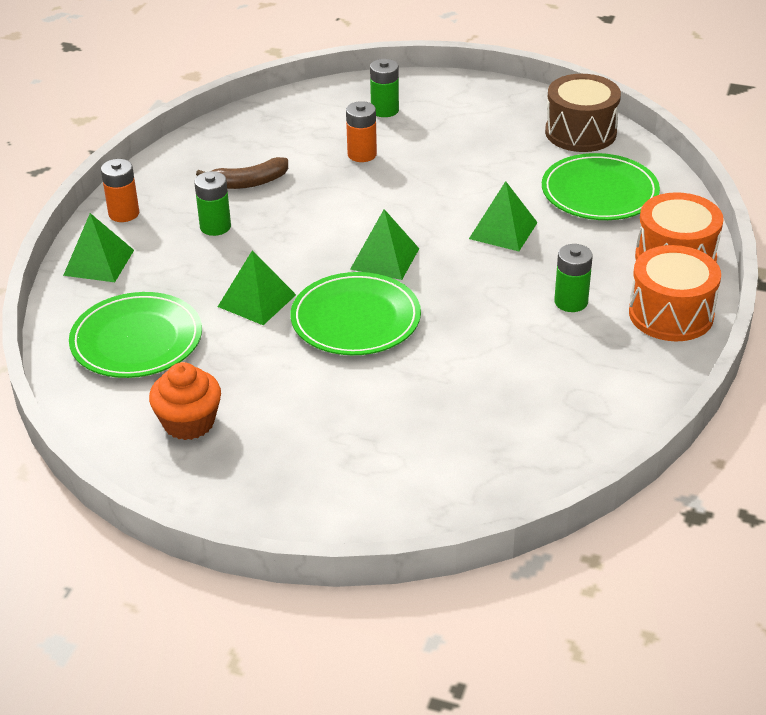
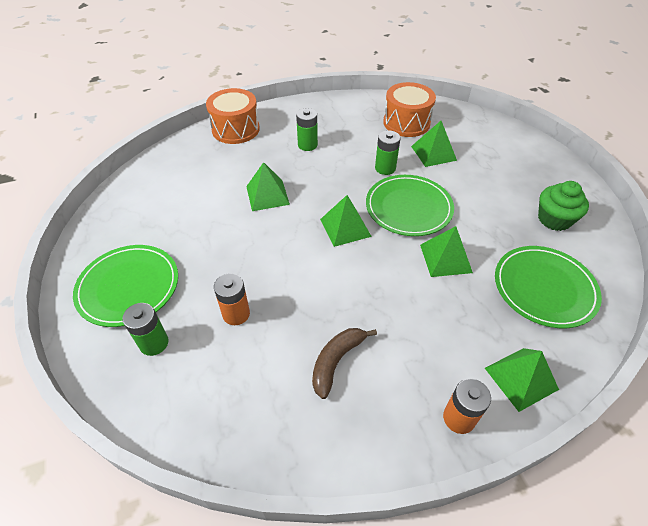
camera: 130 degrees left, 10 degrees up
(189, 422) = (554, 219): orange cupcake -> green cupcake
(215, 227) = (407, 338): green battery -> green battery (385, 168)
(248, 182) = (336, 361): brown banana -> brown banana turned 90 degrees counterclockwise
(424, 404) = (433, 153): none -> green pyramid
(580, 132) = (119, 215): brown drum -> none
(599, 192) = (191, 177): green plate -> green plate (128, 287)
(671, 314) = (284, 115): orange drum -> orange drum (406, 123)

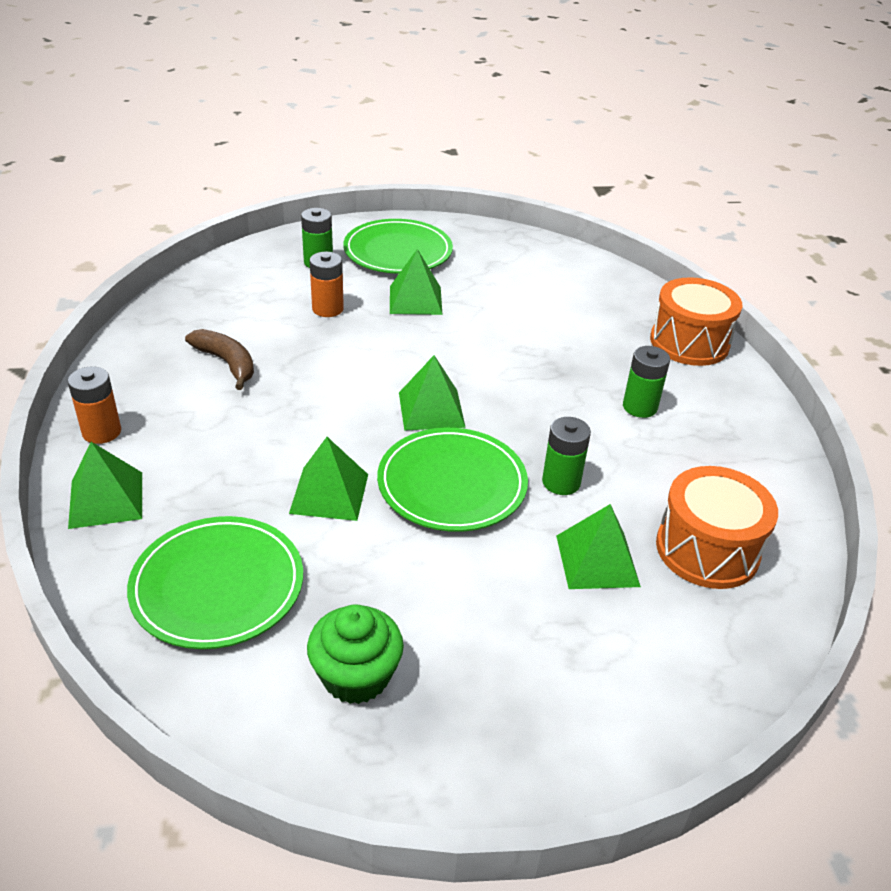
camera: 100 degrees right, 10 degrees down
(267, 195) = (521, 352): green pyramid -> green pyramid (415, 300)

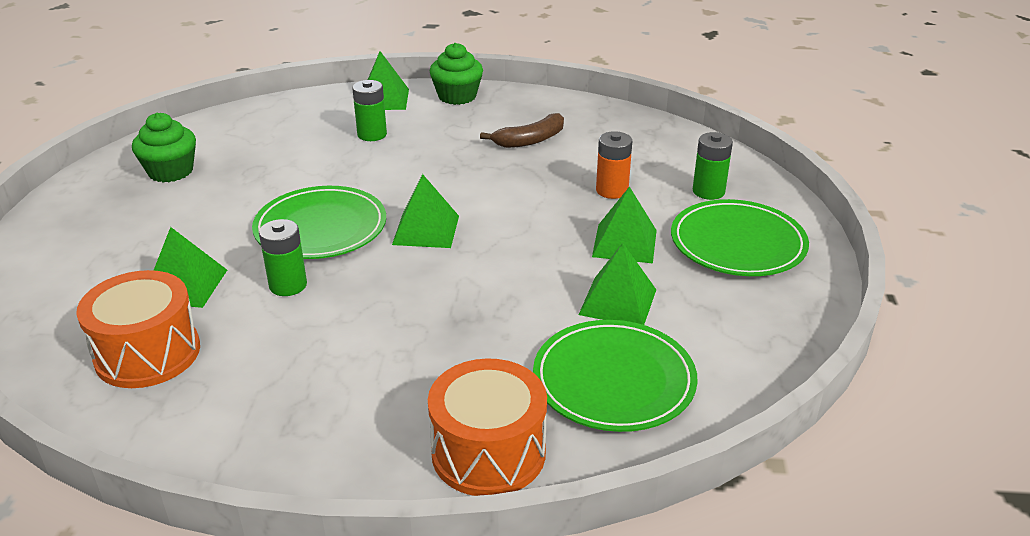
camera: 105 degrees right, 5 degrees down
(102, 432) = (457, 96): orange battery -> green cupcake
(218, 586) = (280, 132): green plate -> green plate (614, 380)
(329, 493) = (342, 174): green pyramid -> green pyramid (617, 302)
(640, 407) = (372, 366): green battery -> green battery (372, 134)

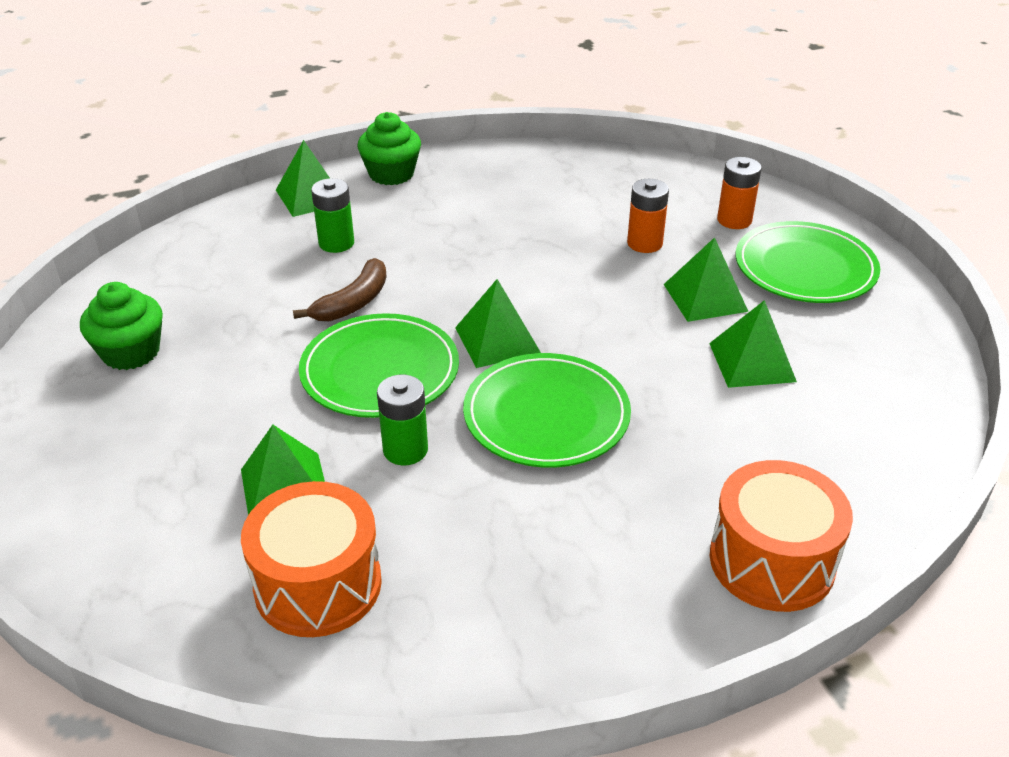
camera: 25 degrees left, 5 degrees up
(529, 140) = (514, 207): brown banana -> brown banana (353, 302)
(614, 380) = (817, 445): green plate -> green plate (546, 415)
(708, 191) = (734, 220): green battery -> orange battery

